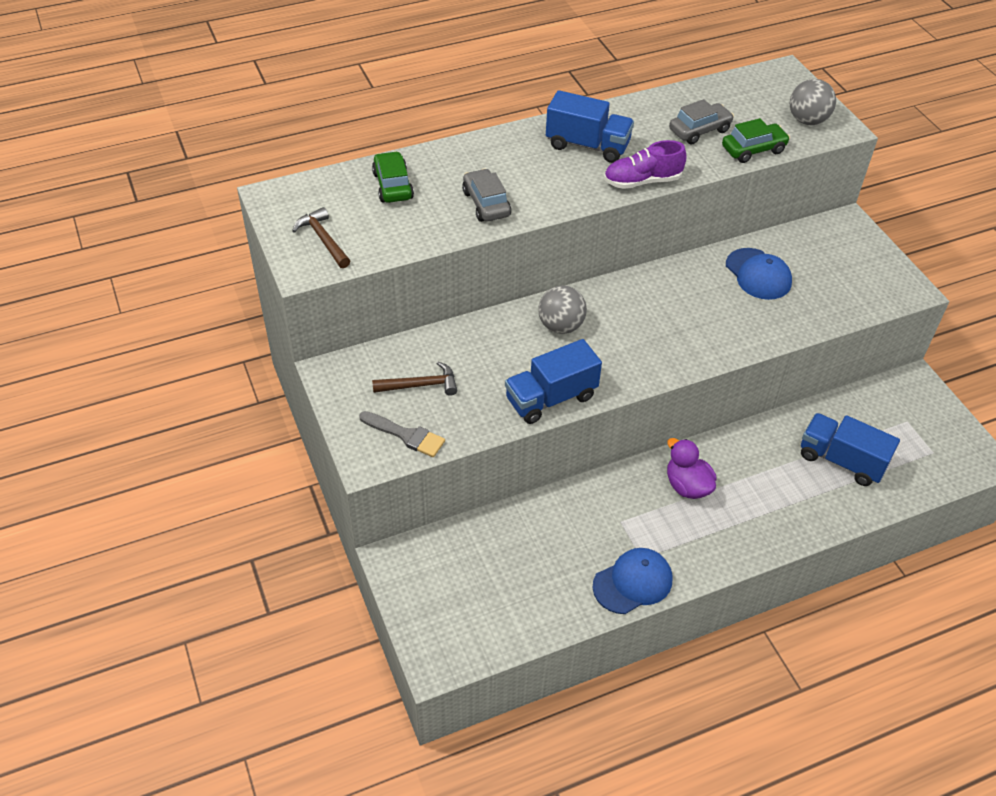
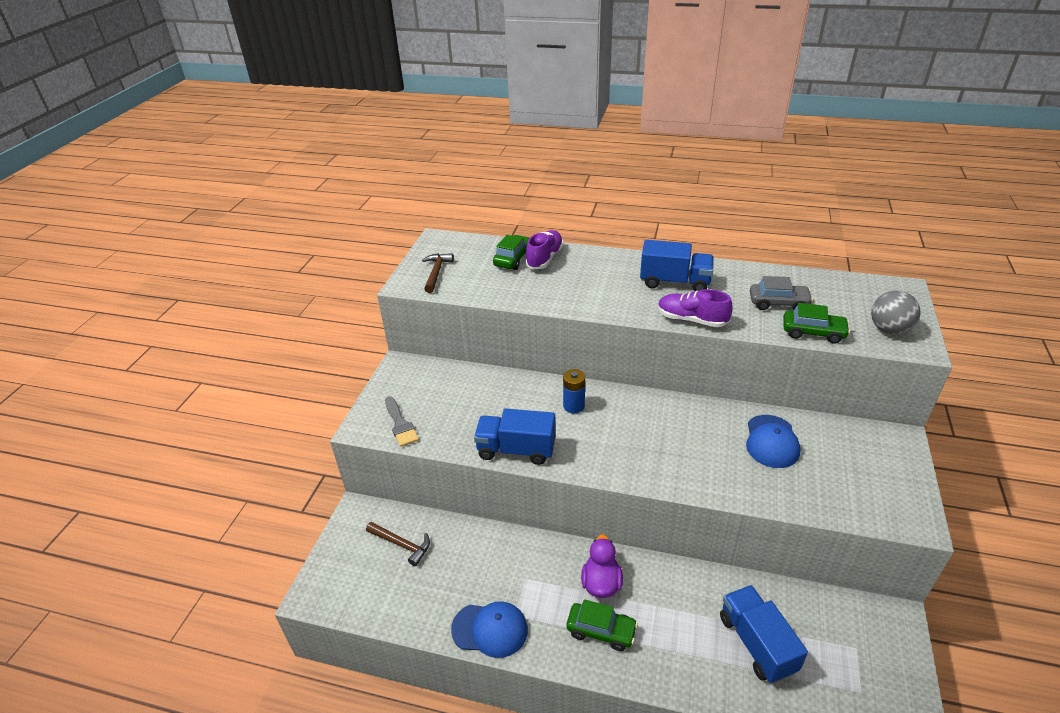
camera: 40 degrees right, 10 degrees down
(421, 385) = (442, 398): brown hammer -> brown hammer (402, 545)
(427, 171) = (544, 258): none -> purple shoe
(486, 204) = (560, 291): grey car -> none
(561, 326) = (574, 406): grey ball -> blue battery
(587, 145) = (674, 282): blue truck -> blue truck turned 45 degrees counterclockwise
(722, 524) = (601, 631): none -> green car

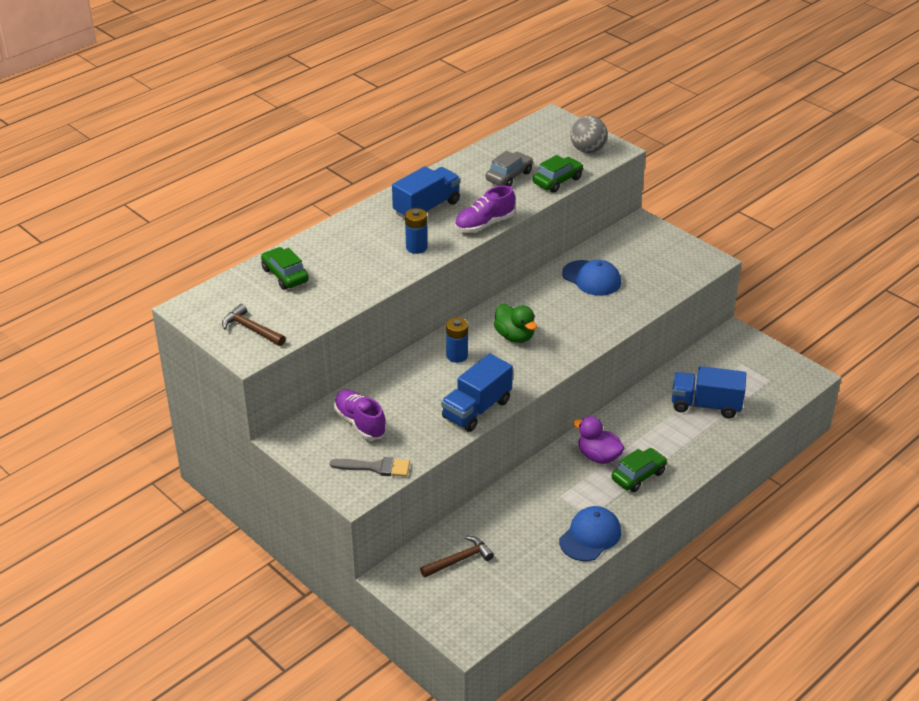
camera: 60 degrees left, 0 degrees up
(544, 258) = (307, 257): purple shoe -> purple shoe (360, 423)
(615, 300) = (416, 247): none -> blue battery
(634, 429) = (515, 336): none -> green duck

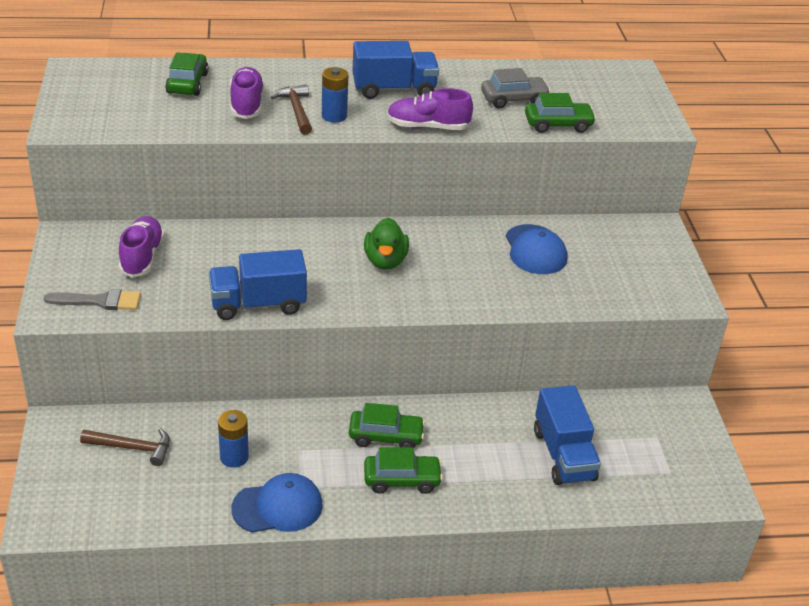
camera: 35 degrees right, 0 degrees up
(251, 329) = (94, 109): brown hammer -> brown hammer (296, 110)
(348, 269) = (246, 104): none -> purple shoe
(375, 467) = (100, 301): grey brush -> grey brush turned 45 degrees counterclockwise
(457, 356) = (307, 248): blue battery -> blue battery (234, 457)
(587, 150) = (630, 113): grey ball -> none
(598, 456) = (386, 436): purple duck -> green car
(706, 405) = (563, 455): blue truck -> blue truck turned 150 degrees counterclockwise

